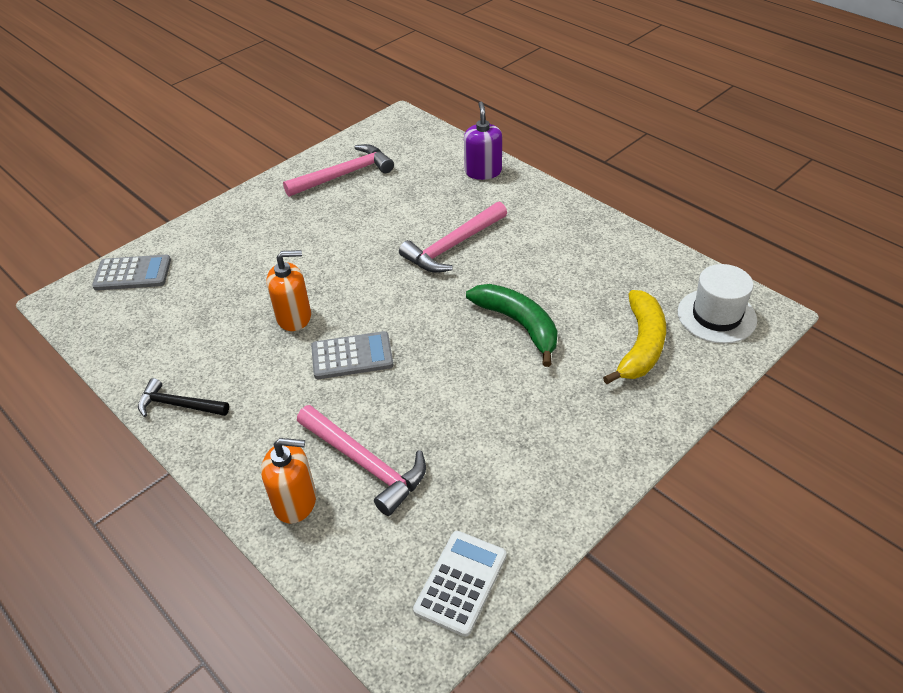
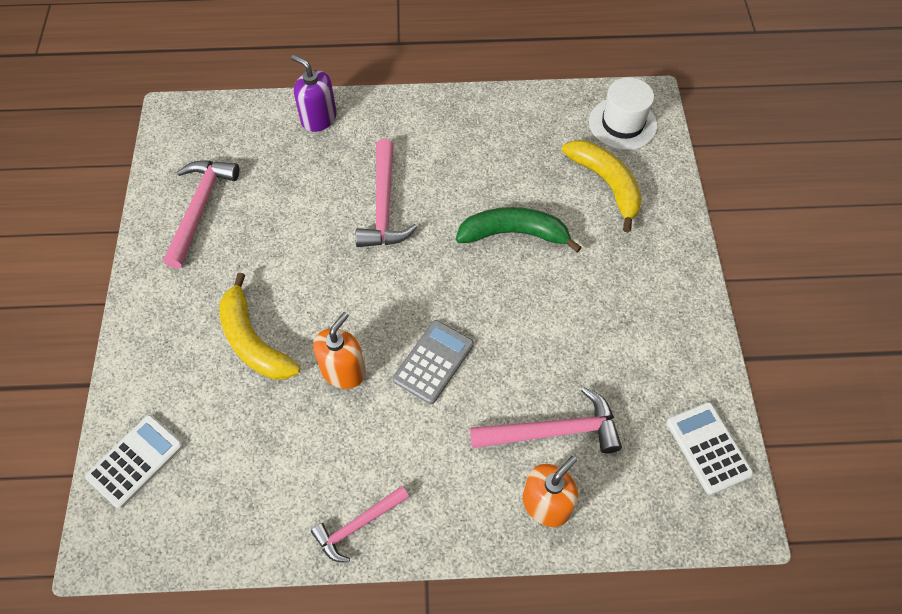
camera: 50 degrees left, 15 degrees up
(133, 273) = (135, 461): grey calculator -> white calculator
(178, 405) = (357, 525): black hammer -> pink hammer
(271, 262) = (253, 341): none -> yellow banana

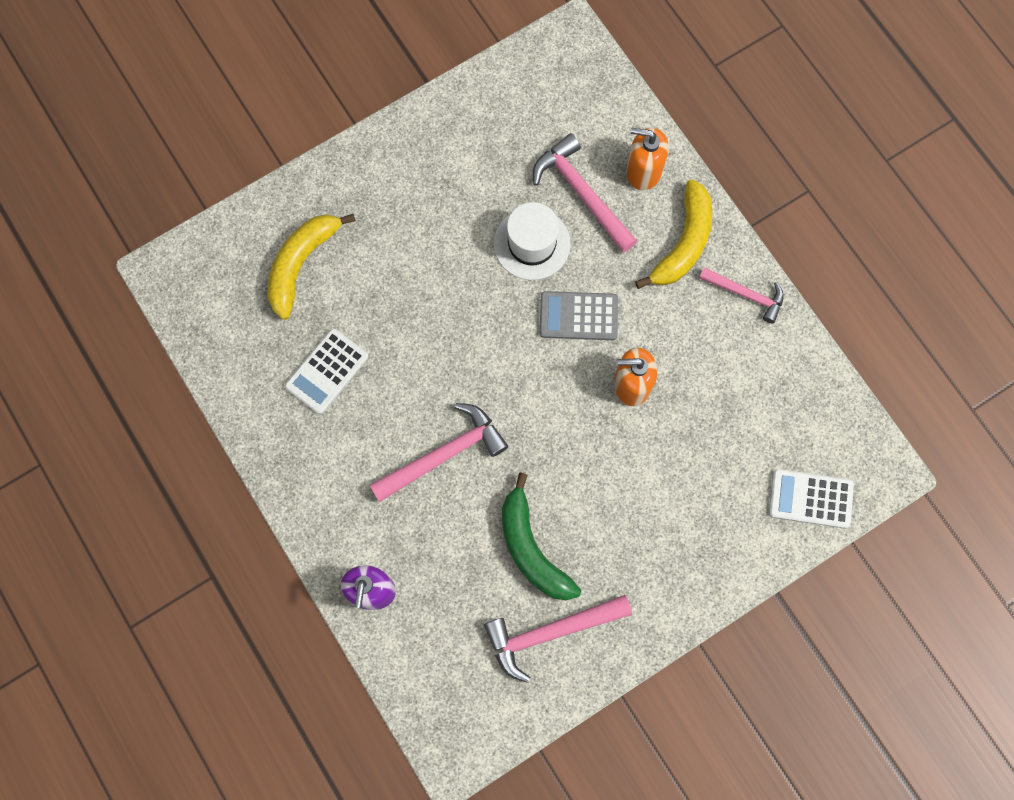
camera: 120 degrees left, 15 degrees up
(253, 341) = (652, 479): yellow banana -> yellow banana (683, 243)
(514, 234) = (407, 318): green banana -> green banana (531, 548)
(622, 124) = (213, 283): white hat -> white hat (532, 244)
(708, 448) = (526, 78): white calculator -> white calculator (327, 371)

